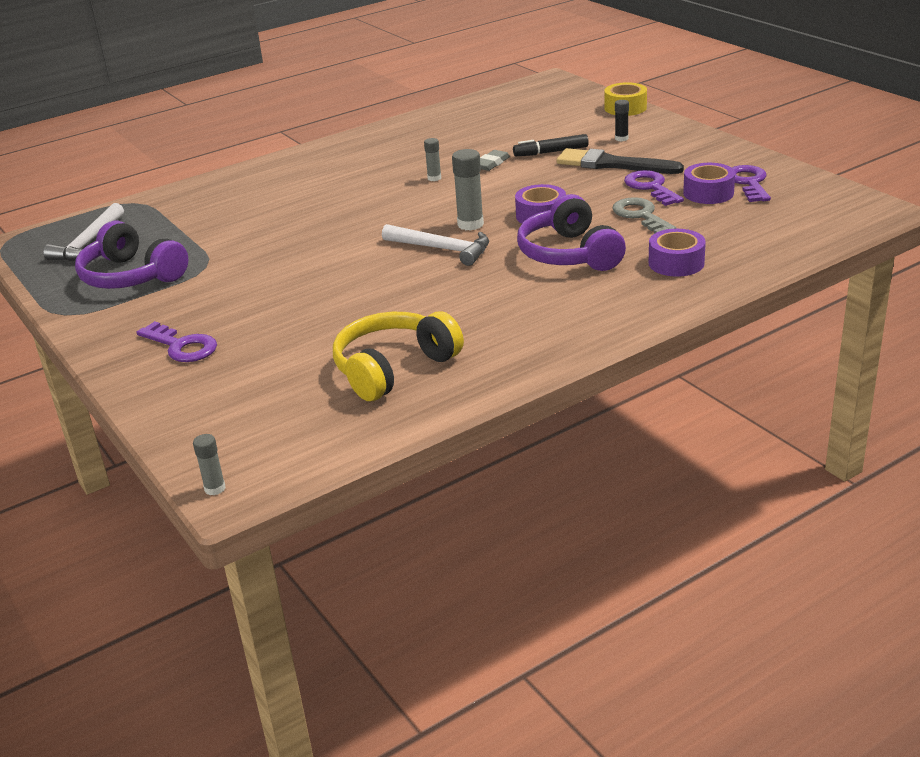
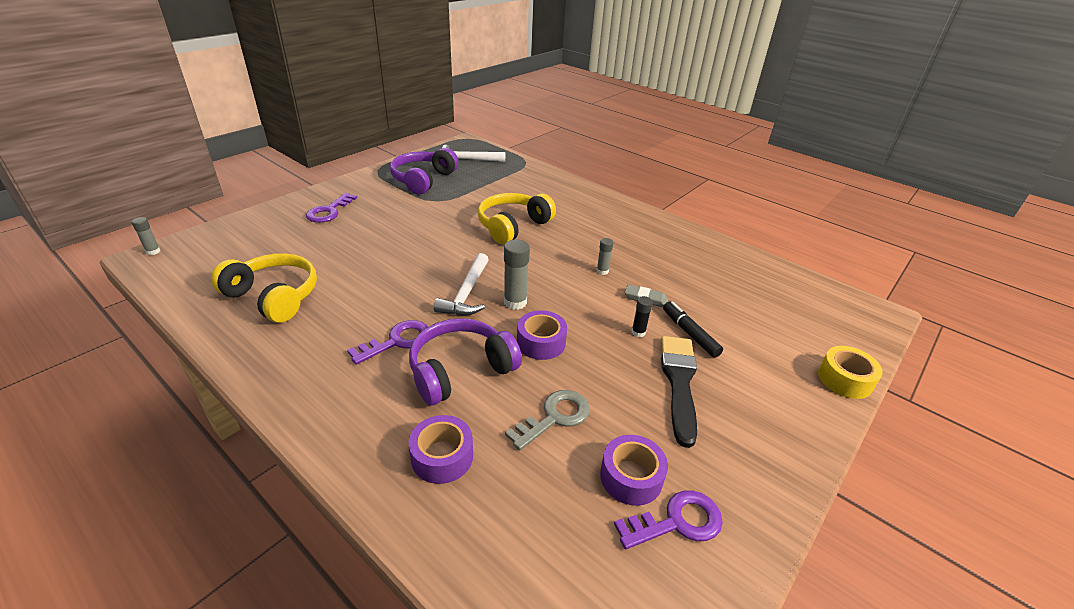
camera: 70 degrees right, 5 degrees up
(311, 219) = (513, 226): none -> yellow headphones
(621, 138) = (753, 384): black glue stick -> black glue stick (638, 332)
(651, 187) = (630, 420): purple key -> purple key (397, 341)

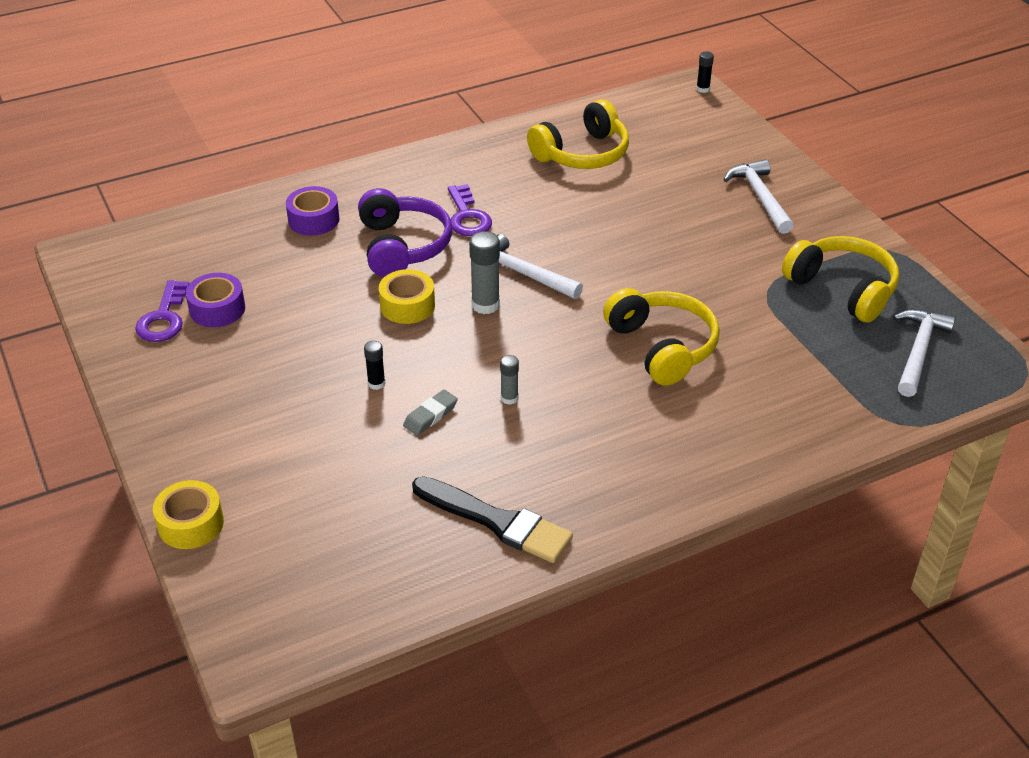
camera: 115 degrees right, 5 degrees up
(153, 251) = (703, 89): grey glue stick -> black glue stick
(329, 211) = (760, 197): purple key -> white hammer
(423, 180) = (842, 289): purple headphones -> yellow headphones
(541, 342) = (407, 305): purple tape -> yellow tape
(555, 417) = (307, 287): grey key -> none
(679, 383) = (286, 382): black brush -> black brush (496, 521)
(689, 333) = (347, 426): black marker -> none

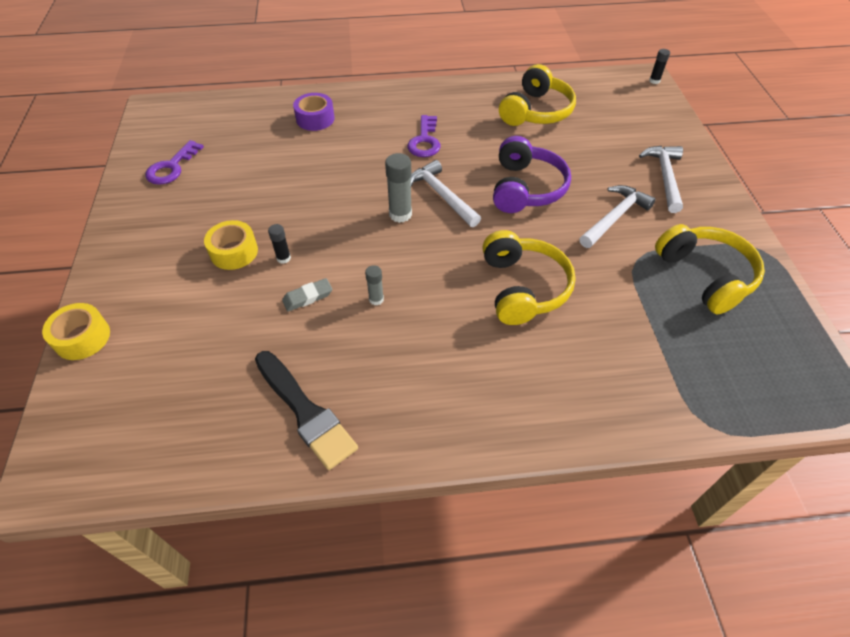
camera: 20 degrees right, 10 degrees up
(217, 309) = (210, 169): purple tape -> none
(402, 246) = (365, 153): purple headphones -> purple headphones (526, 188)
(407, 305) = (342, 200): yellow tape -> yellow tape (234, 252)
(582, 153) = (536, 111): yellow headphones -> yellow headphones turned 45 degrees counterclockwise
(918, 351) = (755, 355): white hammer -> white hammer (614, 217)

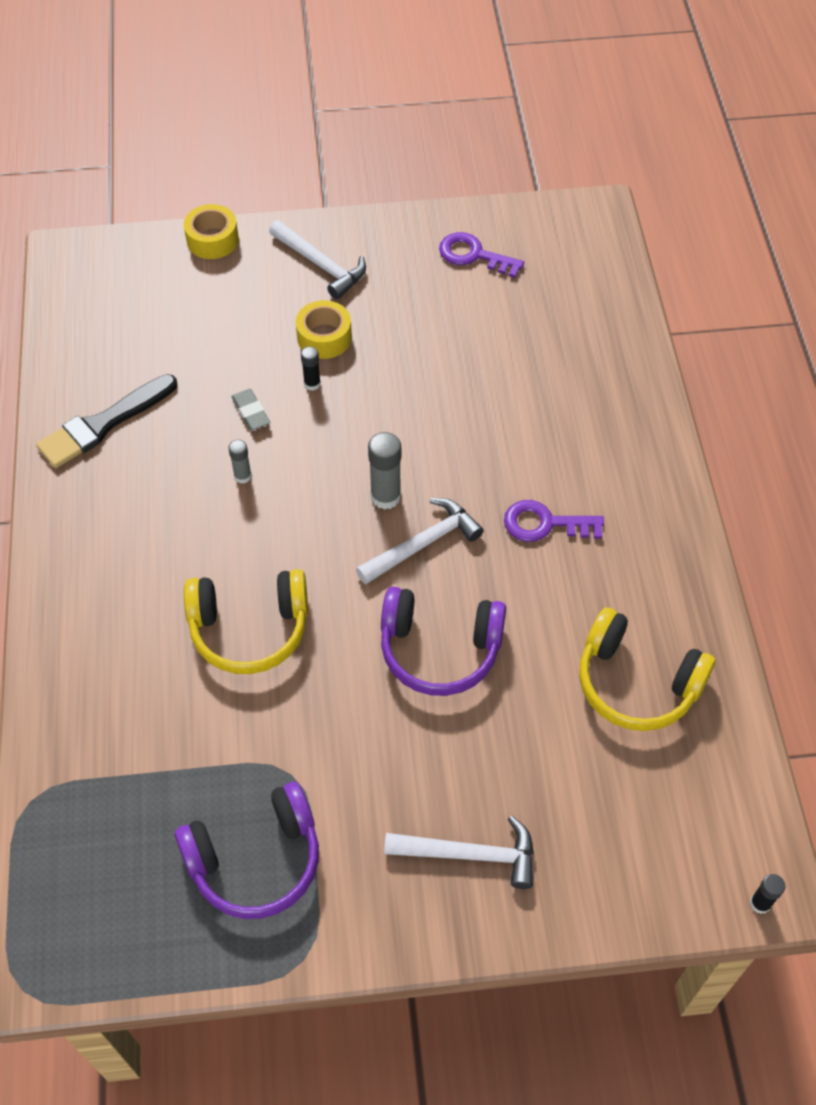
camera: 90 degrees right, 5 degrees up
(315, 119) = (588, 389): purple tape -> none
(614, 217) = (376, 761): white hammer -> white hammer (321, 265)
(705, 275) = (256, 860): yellow headphones -> purple headphones

